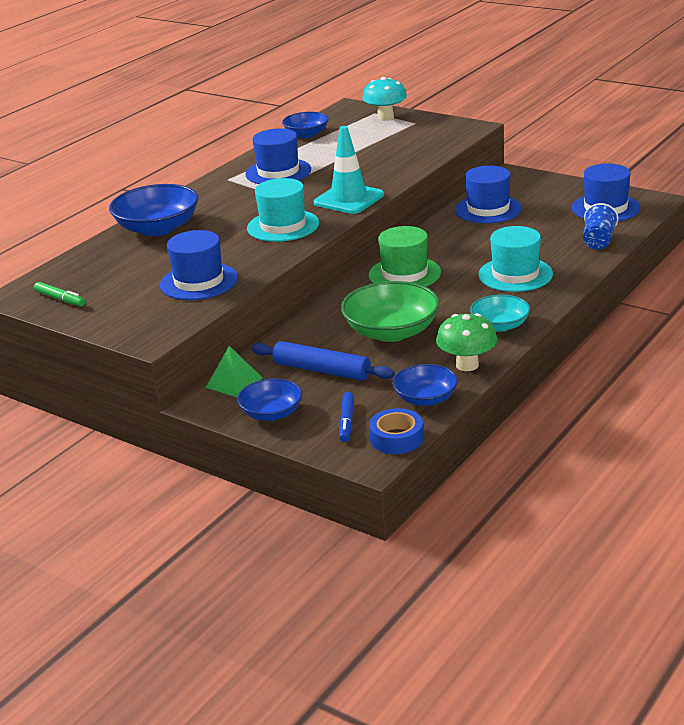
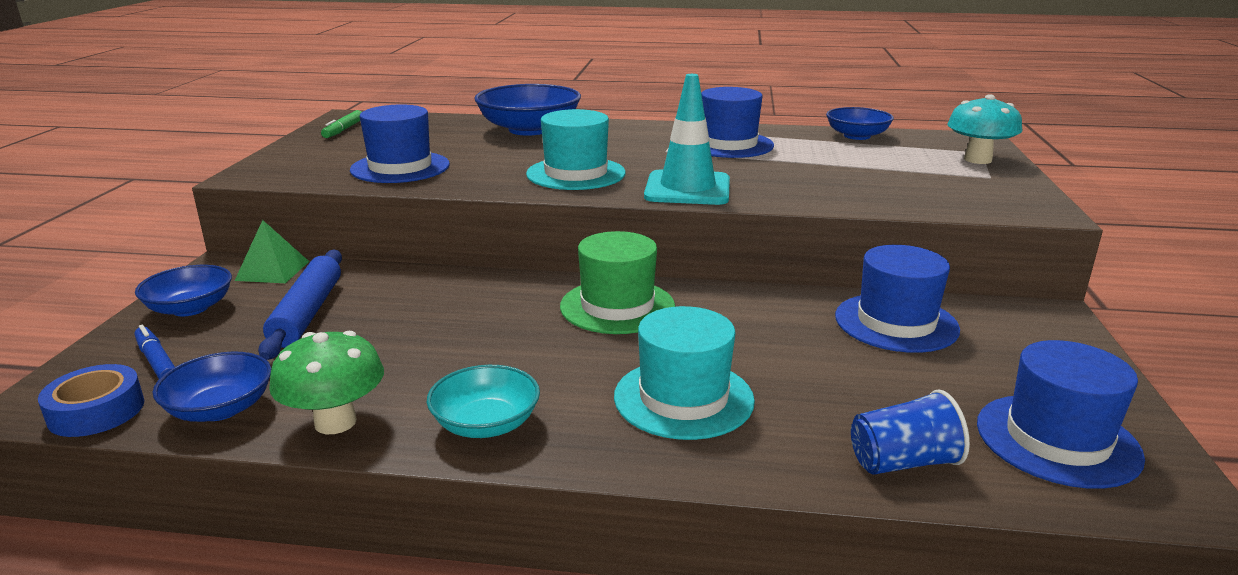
camera: 60 degrees right, 5 degrees down
(347, 422) = (157, 362): blue marker -> blue marker turned 75 degrees clockwise
(391, 332) = (432, 336): green bowl -> none

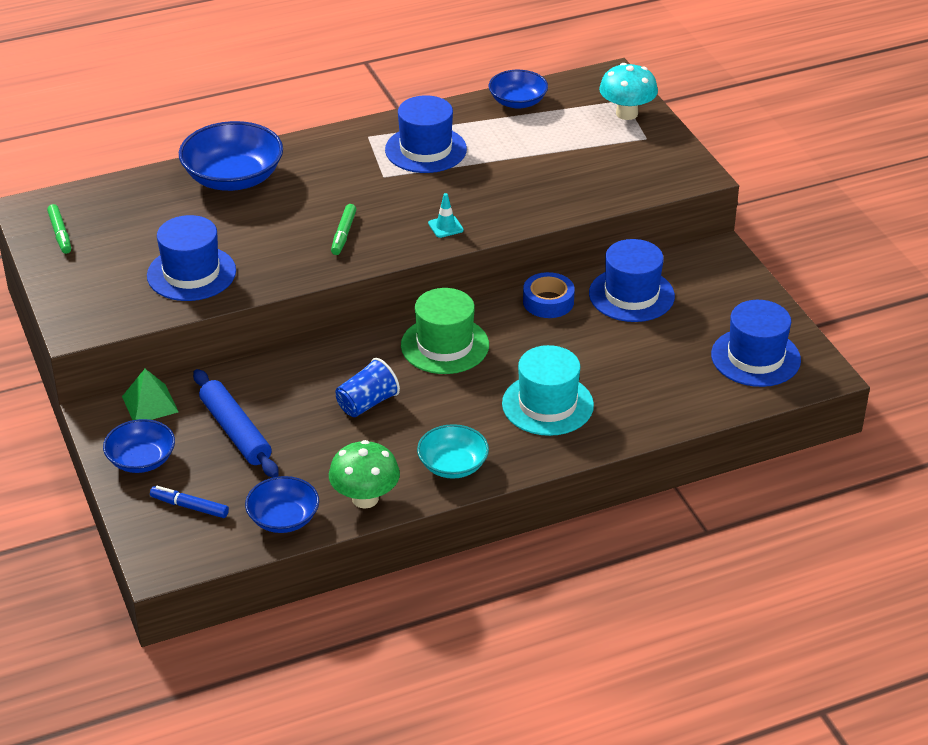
camera: 30 degrees left, 15 degrees up
(96, 411) = (208, 551): blue tape -> blue tape (548, 302)
(576, 174) = (343, 234): turquoise hat -> green marker
(687, 189) = (445, 227): turquoise traffic cone -> turquoise traffic cone, size x0.43
(902, 462) = (687, 402): blue cup -> blue cup (367, 403)

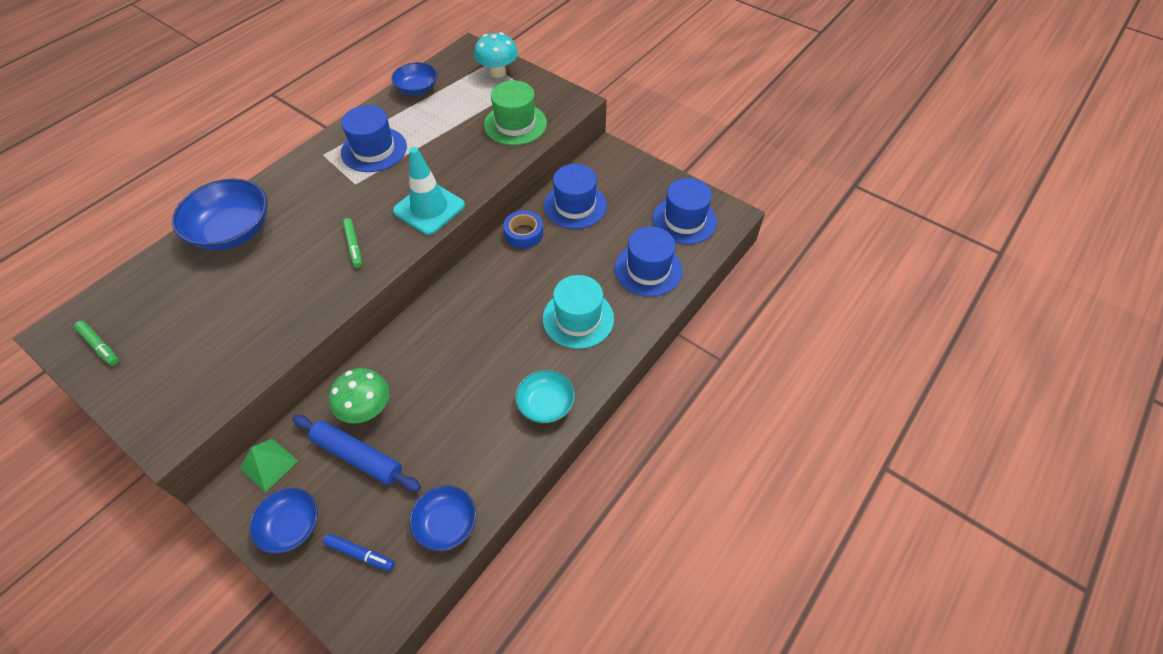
camera: 30 degrees left, 15 degrees up
(189, 507) = (360, 554): blue marker -> blue marker turned 150 degrees counterclockwise
(191, 273) = (245, 335): blue hat -> blue hat (648, 269)
(365, 499) = (499, 469): green mushroom -> green mushroom (367, 409)
(367, 403) = (447, 379): blue cup -> none
(445, 227) = (429, 208): turquoise traffic cone -> turquoise traffic cone, size x2.33
(445, 345) = (474, 301): green hat -> green hat (515, 124)

